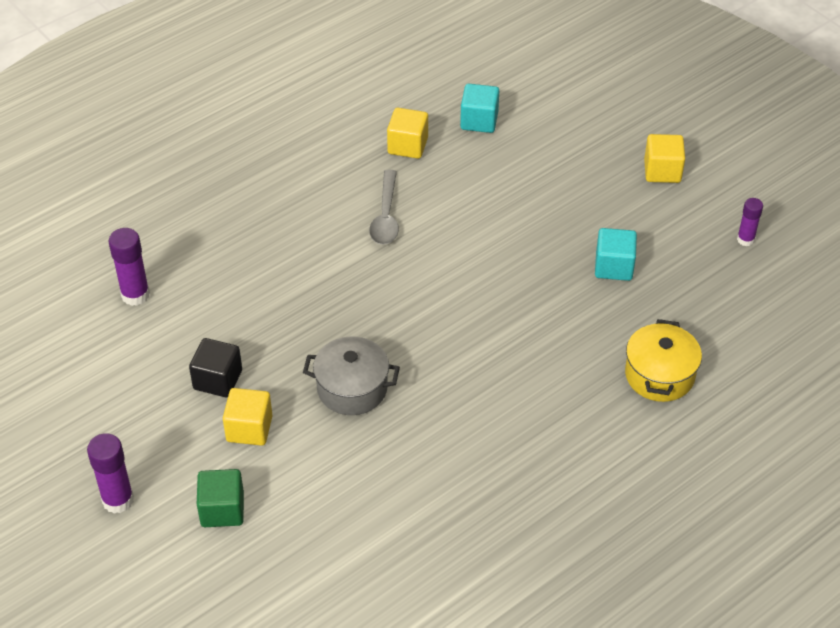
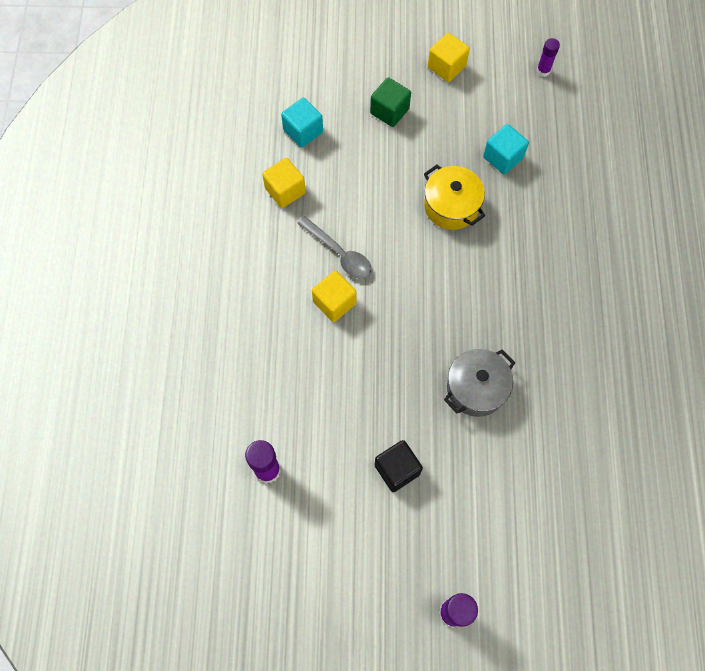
camera: 50 degrees left, 20 degrees up
(222, 510) = (515, 547): green cube -> green cube (389, 111)
(249, 428) = (458, 479): yellow cube -> yellow cube (334, 302)
(659, 375) = (611, 203): yellow pot -> yellow pot (451, 206)

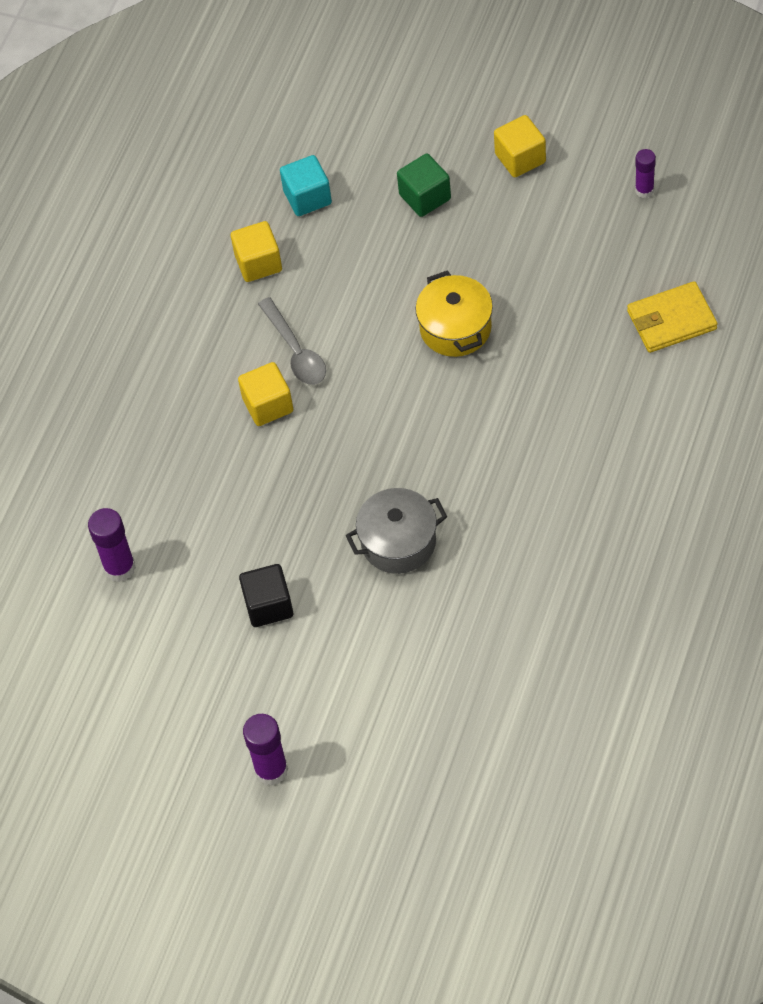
camera: 25 degrees right, 10 degrees down
(503, 157) = (545, 285): turquoise cube -> none
(602, 163) = (671, 320): none -> yellow wallet

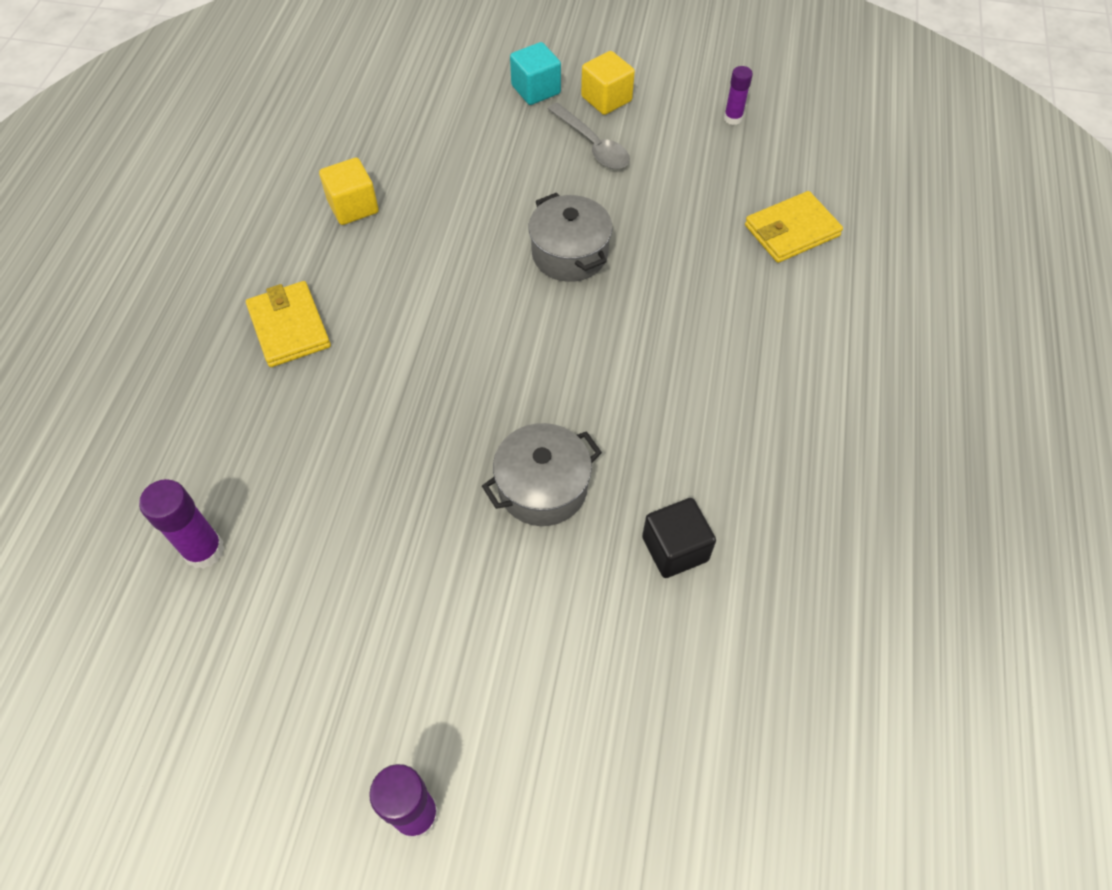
camera: 15 degrees left, 0 degrees up
(194, 380) = (289, 327): none -> yellow wallet
(268, 405) = (374, 346): yellow cube -> none
(268, 605) = (393, 581): black cube -> black cube (675, 549)
(295, 351) = (400, 289): grey spoon -> grey spoon (592, 145)
(307, 197) = (399, 144): turquoise cube -> turquoise cube (536, 90)
(425, 197) = (518, 137): green cube -> none
(455, 328) = (569, 254): yellow pot -> grey pot

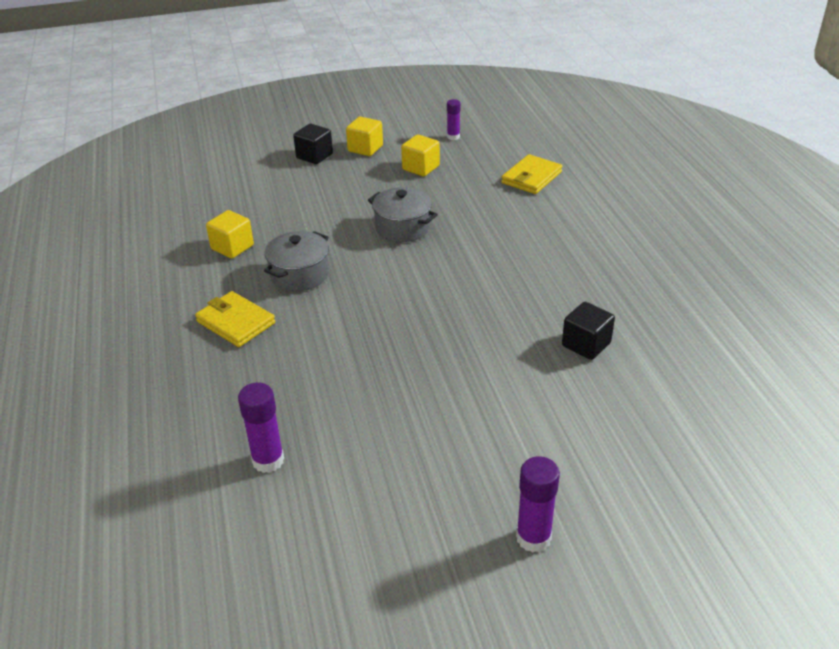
camera: 25 degrees left, 20 degrees down
(536, 90) = (314, 156): turquoise cube -> black cube
(542, 487) = (479, 344): grey pot -> grey pot (299, 274)
(592, 145) = (374, 172): grey spoon -> none
(656, 159) = (421, 168): none -> yellow cube

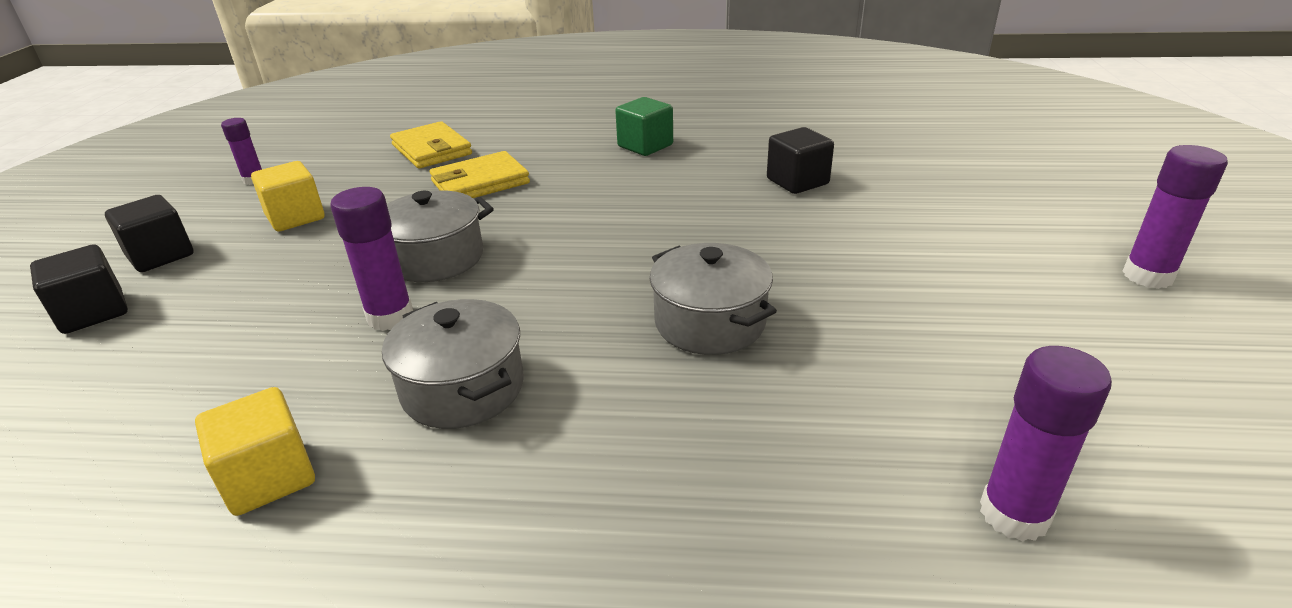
camera: 70 degrees left, 5 degrees down
(236, 322) = (554, 508): yellow wallet -> yellow wallet (480, 182)
(344, 234) = (390, 317): none -> purple glue stick
(365, 148) = (160, 255): yellow cube -> black cube
(383, 338) = (709, 323): none -> grey pot
(600, 261) = (645, 146): none -> green cube

